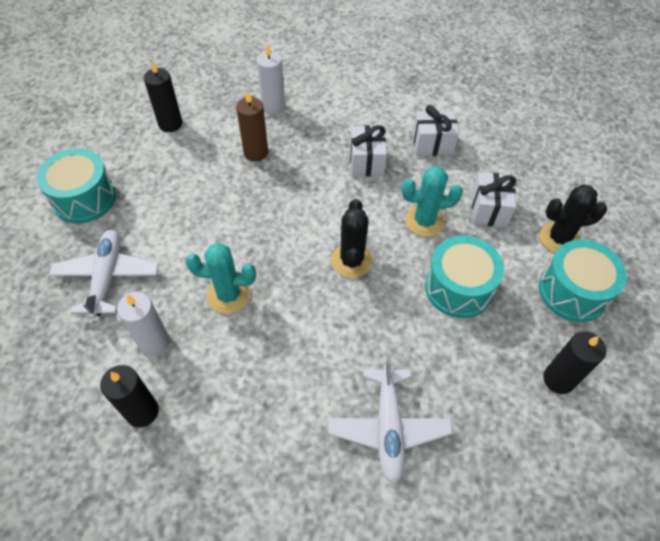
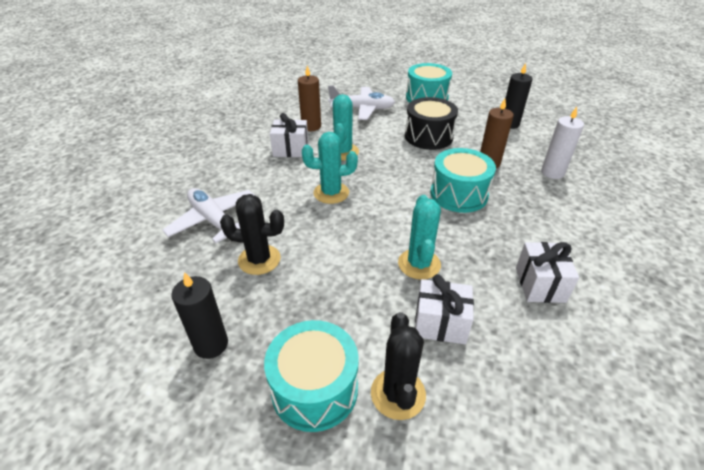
camera: 95 degrees right, 15 degrees down
(142, 411) = (266, 125): black candle -> none
(154, 342) = (311, 126): white candle -> brown candle
(194, 202) = (428, 136): none -> black drum
(321, 301) = (331, 193): none -> turquoise cactus
(351, 261) = (370, 211): black cactus -> black cactus (259, 260)
(366, 161) = (495, 228): white gift -> white gift (291, 149)
(388, 427) = (213, 221): white plane -> white plane turned 45 degrees clockwise
(458, 288) = (333, 280): turquoise drum -> turquoise drum (459, 194)

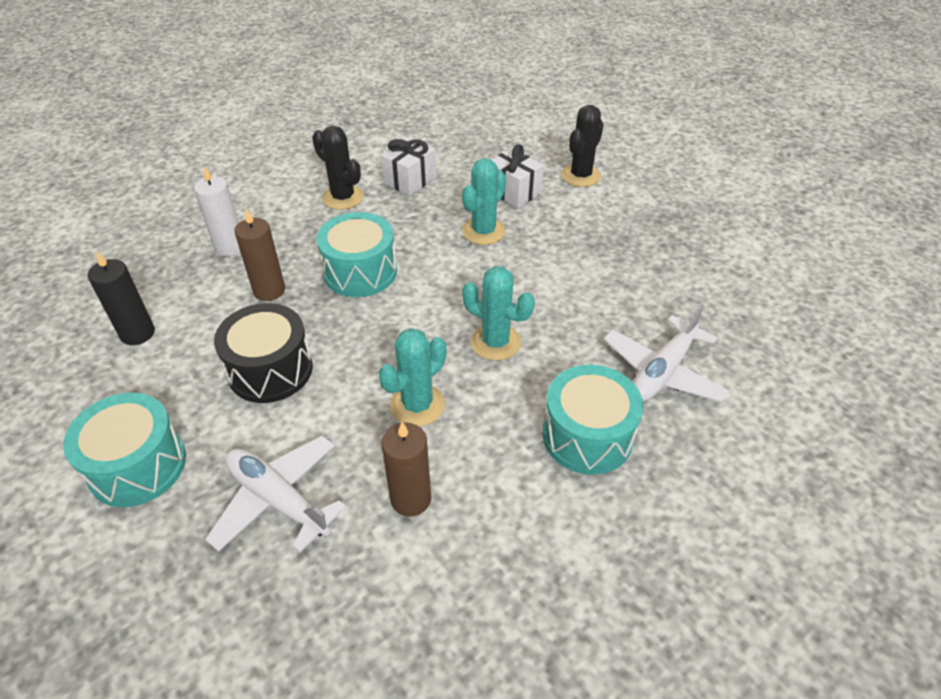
camera: 145 degrees left, 5 degrees up
(211, 344) = (701, 251): black candle -> none
(213, 221) = (662, 371): white plane -> white plane turned 45 degrees clockwise
(259, 260) = (629, 300): black cactus -> black cactus (343, 197)
(291, 149) = (488, 454): white gift -> none
(314, 389) = (634, 198): turquoise drum -> turquoise drum (587, 436)

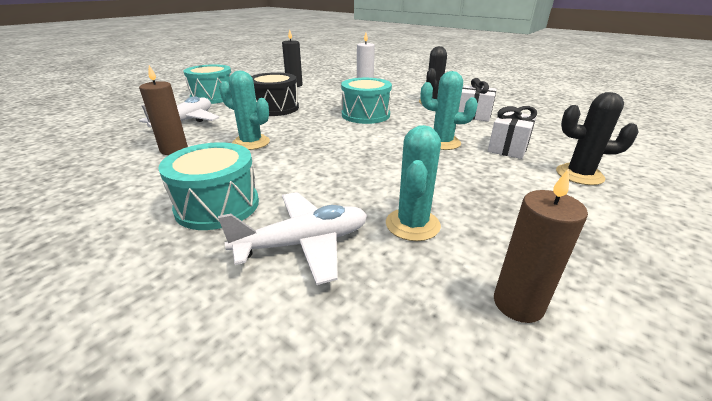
camera: 75 degrees right, 15 degrees down
(269, 290) = (336, 100): brown candle -> brown candle (518, 304)
(495, 342) = (317, 159): turquoise cactus -> turquoise cactus (412, 224)
(662, 371) = (303, 243): white plane -> white plane turned 135 degrees clockwise

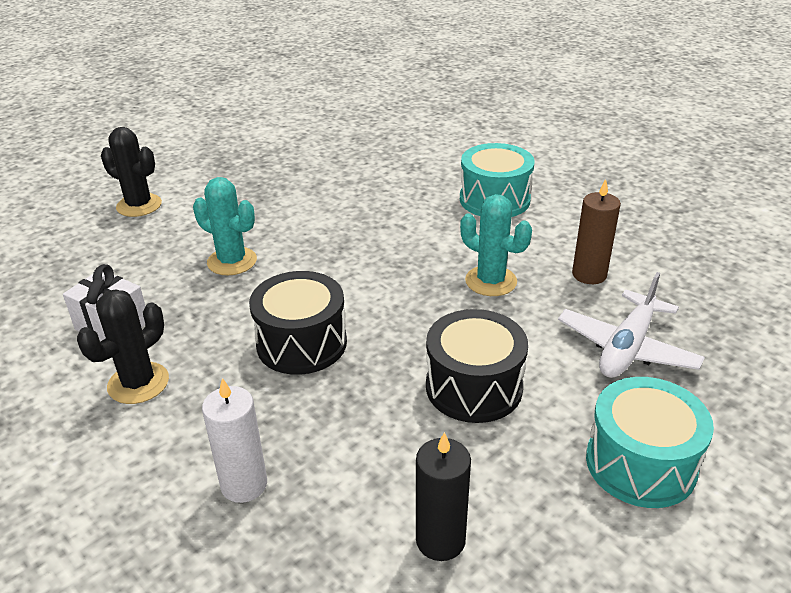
camera: 170 degrees left, 5 degrees up
(303, 243) = (420, 170): white plane -> none
(365, 115) = (301, 343): turquoise drum -> black drum
(412, 224) = (336, 176): turquoise cactus -> none
(508, 148) = (160, 245): white gift -> none
(518, 304) = (306, 138): brown candle -> none

